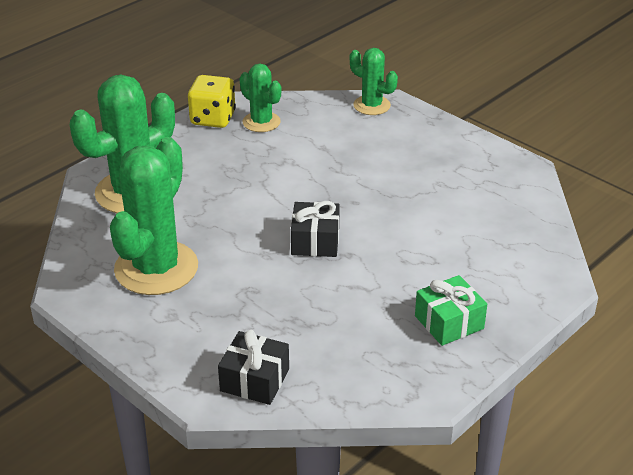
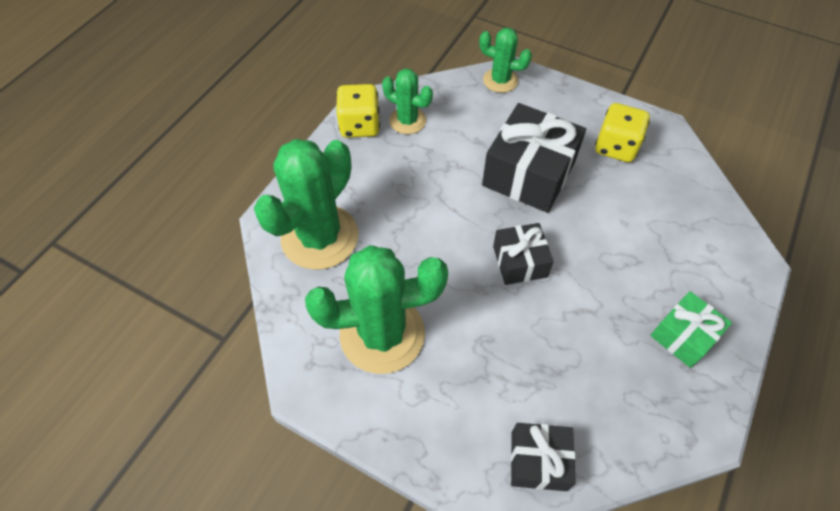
camera: 15 degrees left, 20 degrees up
(156, 268) = (382, 334): green cactus -> green cactus turned 75 degrees clockwise
(361, 179) = (529, 173): none -> black gift
(463, 173) = (616, 147): none -> yellow dice

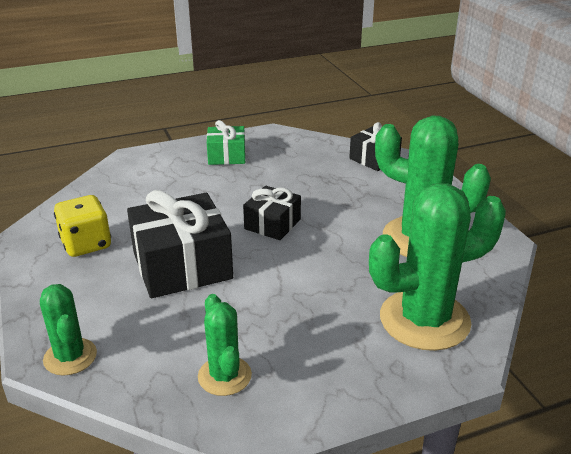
camera: 140 degrees left, 25 degrees down
(360, 125) = (283, 405): yellow dice -> none

